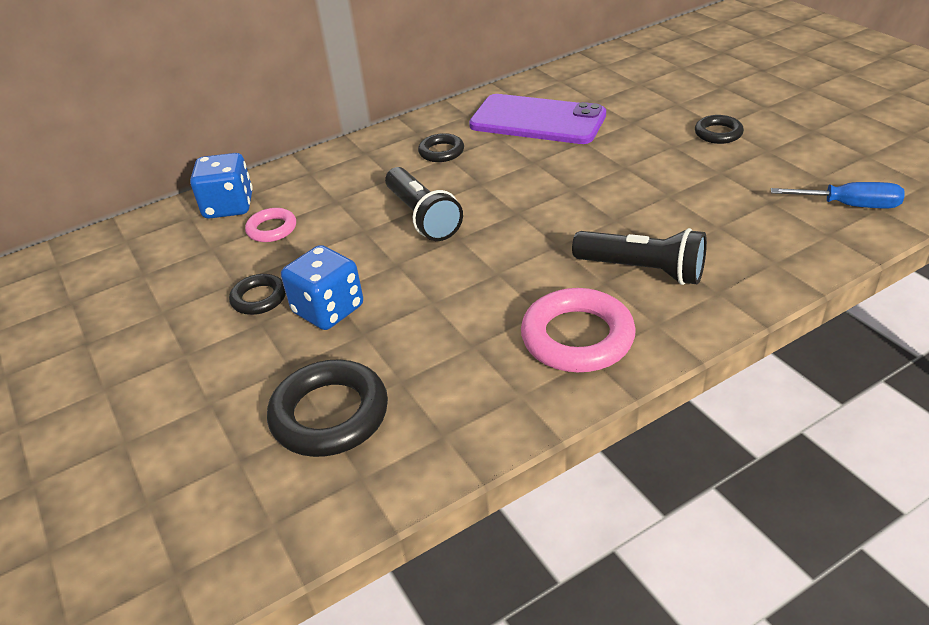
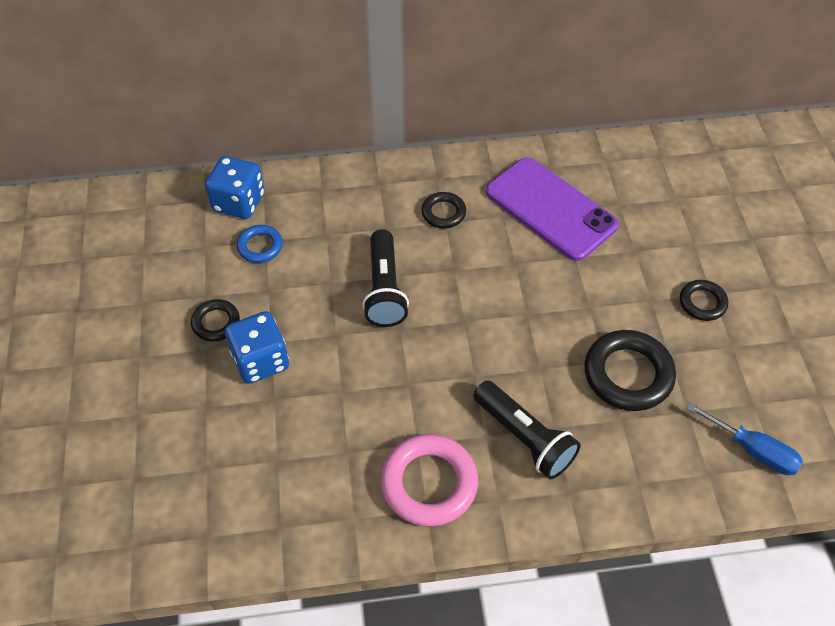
camera: 20 degrees right, 15 degrees up
(272, 229) = (260, 246): pink ring -> blue ring
(330, 414) = (212, 468): black ring -> black ring (628, 374)

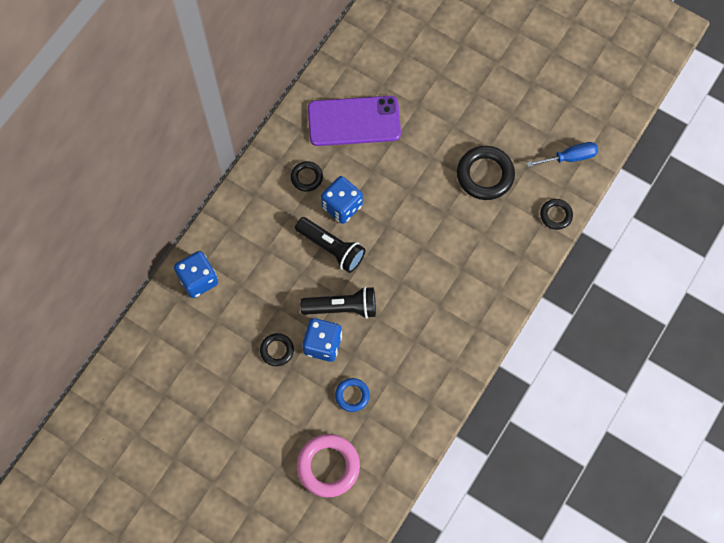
camera: 50 degrees left, 15 degrees up
(260, 246) = (243, 291): blue ring -> blue ring (352, 395)
(429, 483) = (464, 316): pink ring -> pink ring (328, 466)
(443, 265) = (342, 206): none -> blue dice
(525, 438) = (478, 252): black flashlight -> black flashlight (342, 307)
(702, 303) = (476, 103): black ring -> black ring (556, 215)

